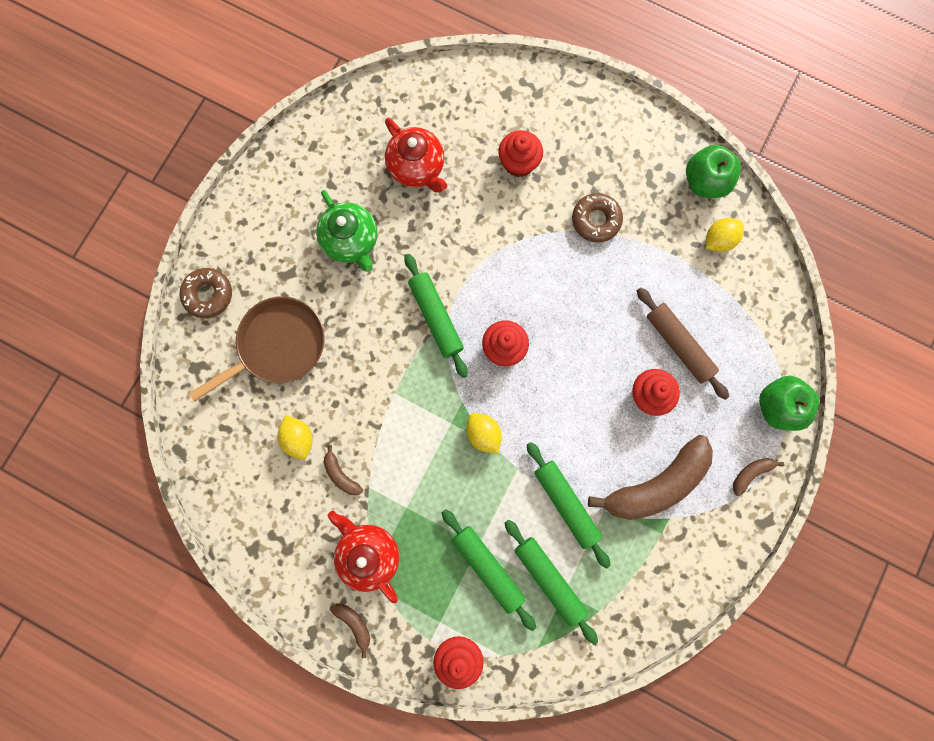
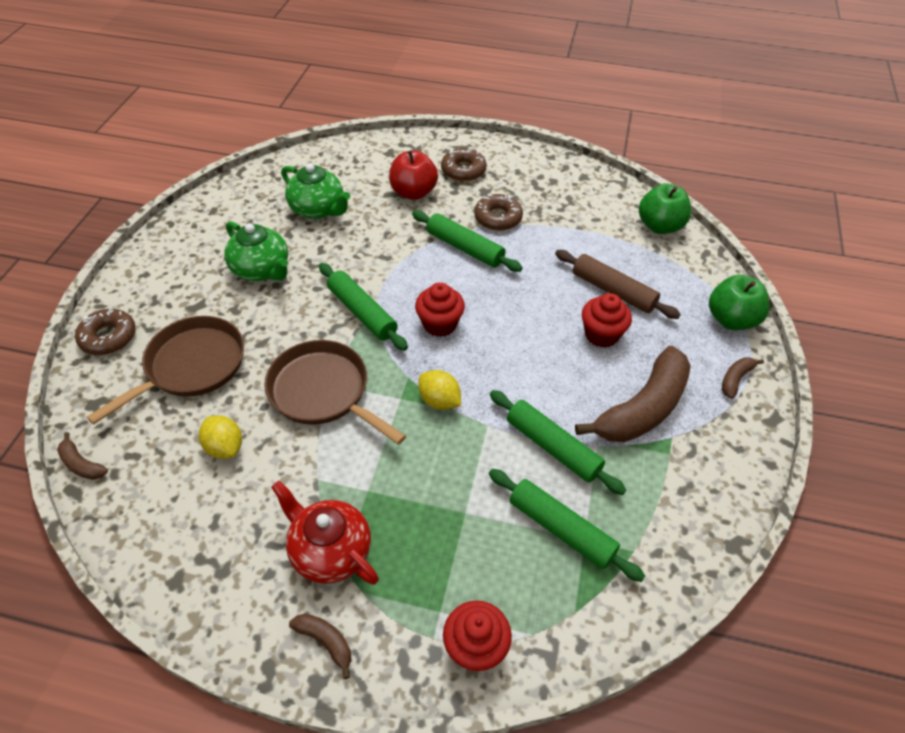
camera: 15 degrees left, 30 degrees down
(341, 474) = (281, 473): brown banana -> brown banana (81, 464)
(387, 400) = (323, 392): none -> brown pan
(417, 167) = (318, 209): red teapot -> green teapot
(487, 567) = (483, 533): green rolling pin -> green rolling pin (465, 248)
(518, 163) = (413, 192): red cupcake -> red apple
(579, 139) = (463, 170): none -> brown donut
(705, 182) = (584, 179): green apple -> green apple (659, 226)
(718, 240) = (614, 213): yellow lemon -> none

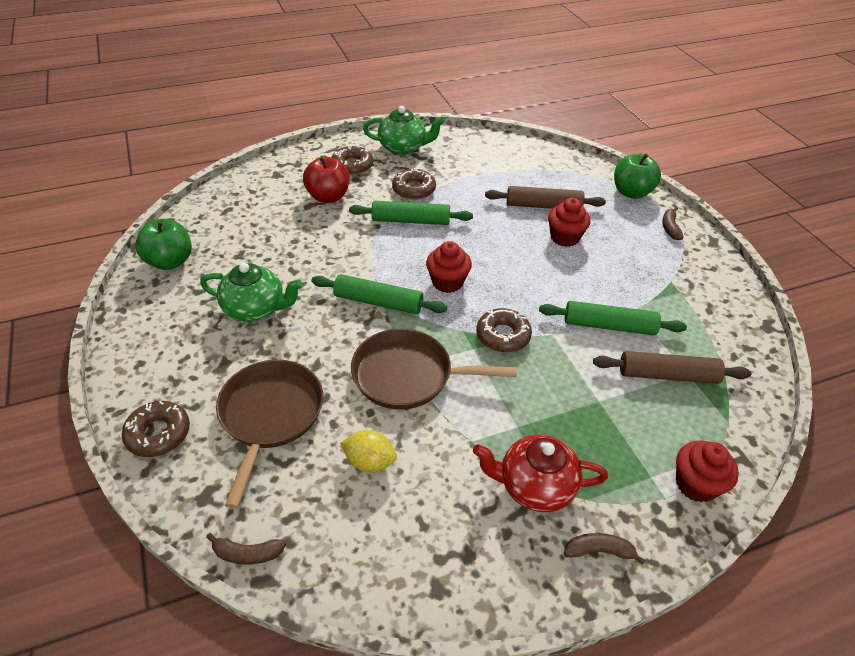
camera: 35 degrees left, 5 degrees down
(318, 209) = (258, 241): green teapot -> green teapot (403, 148)
(439, 401) = (503, 335): yellow lemon -> brown donut
(561, 529) = (667, 375): green rolling pin -> brown rolling pin
(642, 409) = (637, 272): brown banana -> none
(659, 226) = (530, 152): green apple -> green apple (170, 261)

